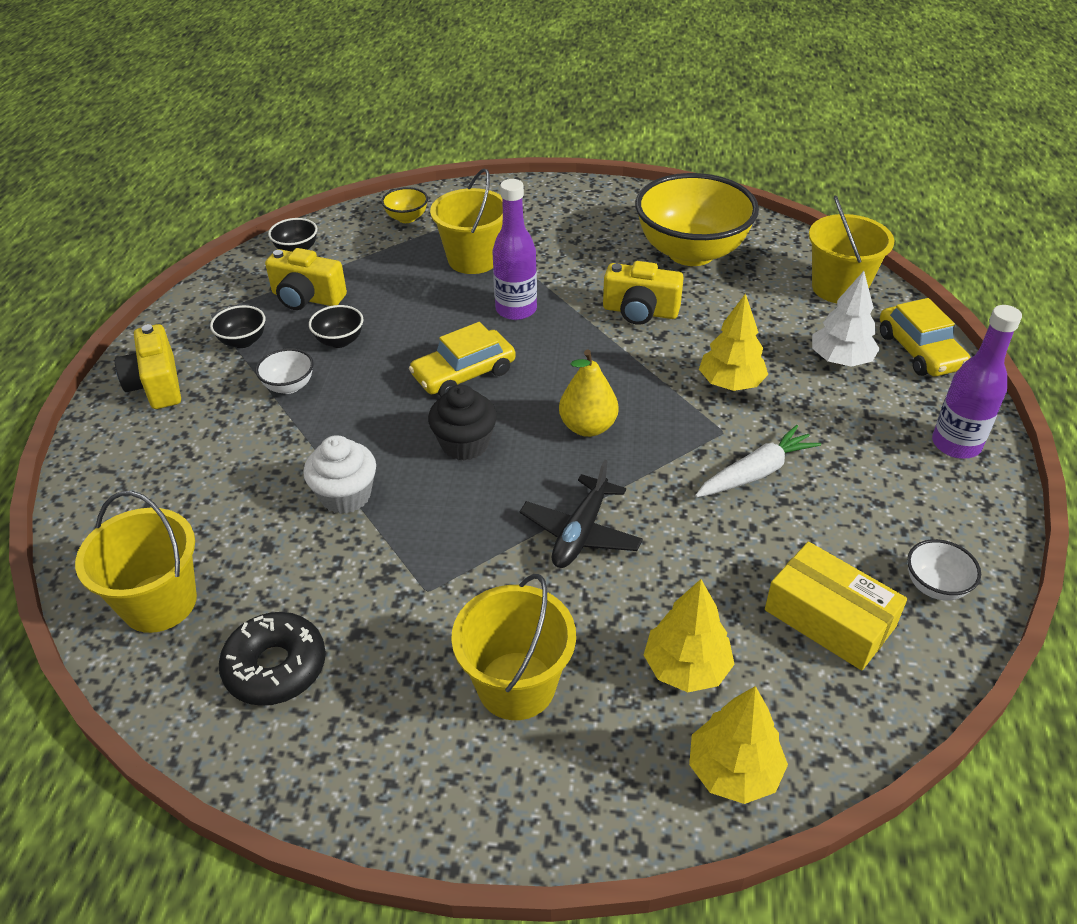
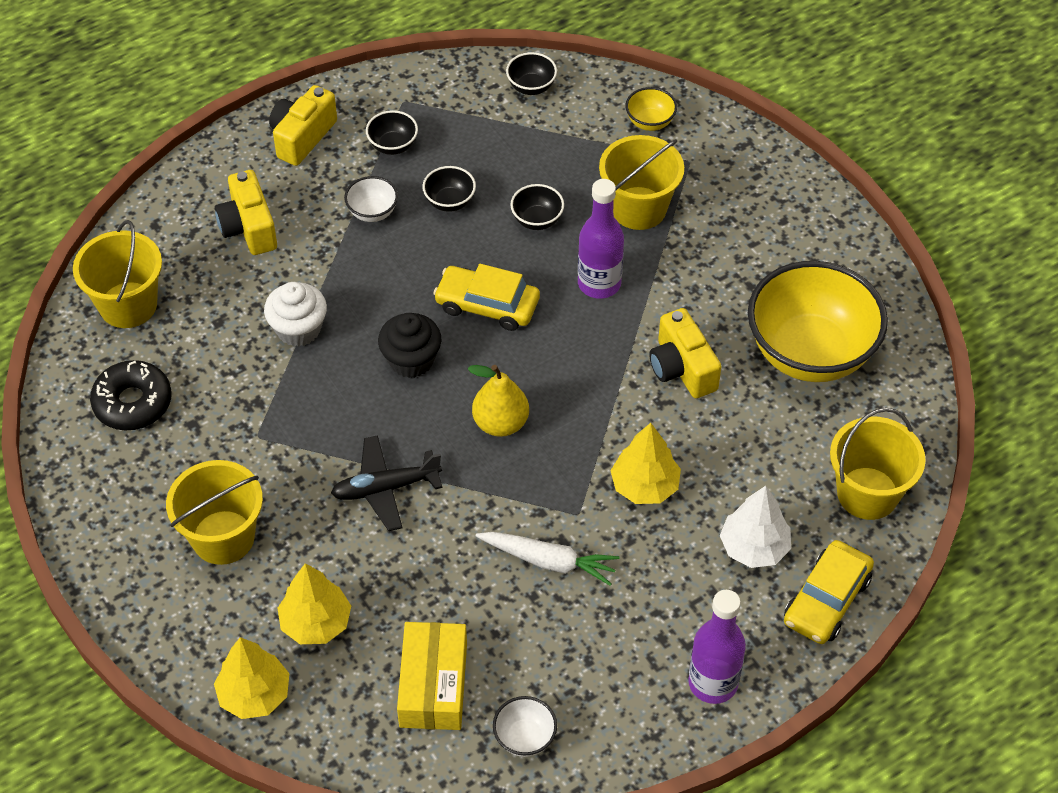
camera: 50 degrees right, 10 degrees up
(307, 298) = (479, 142): yellow camera -> yellow camera (249, 227)
(418, 308) = (537, 220): none -> black bowl

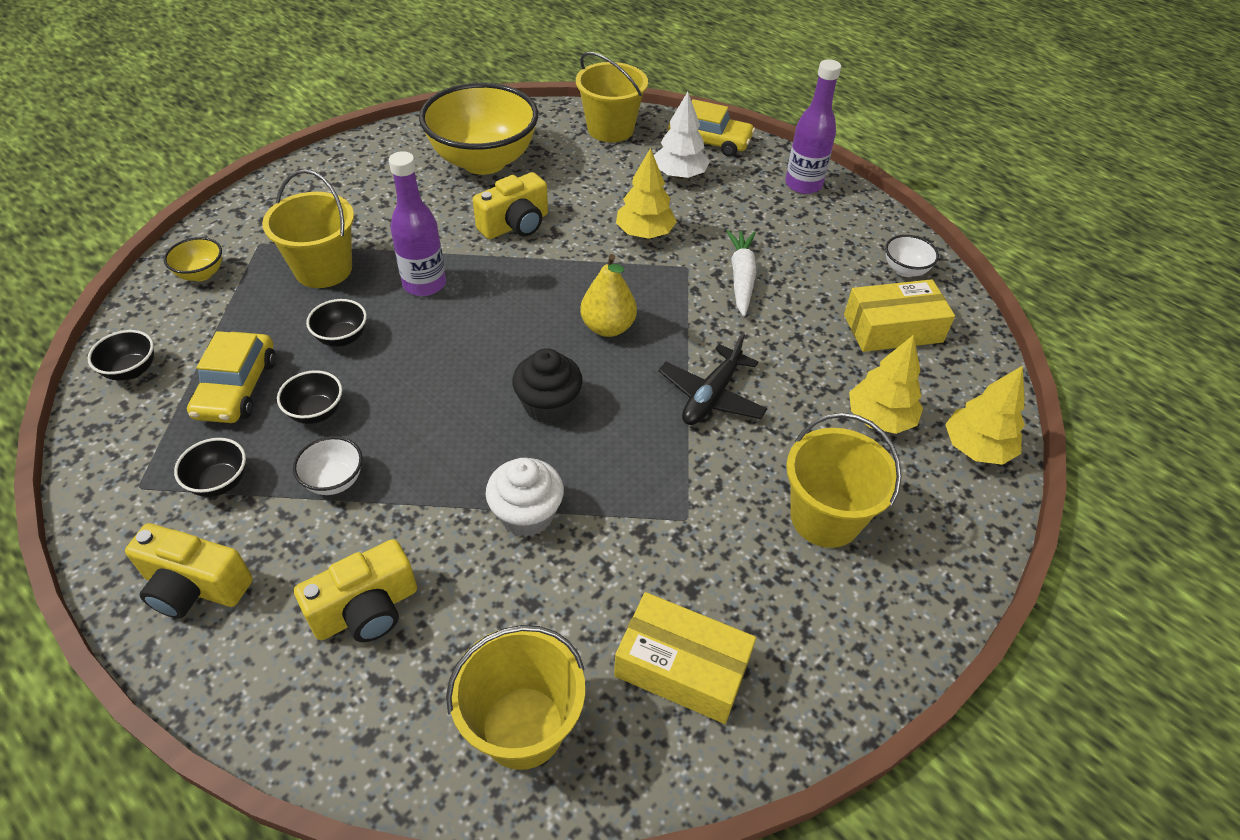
camera: 105 degrees left, 5 degrees down
(133, 403) = (682, 667): black donut -> yellow box
(385, 488) = (711, 396): black plane -> black plane turned 60 degrees clockwise
(487, 305) = (464, 358): yellow car -> yellow car (237, 388)

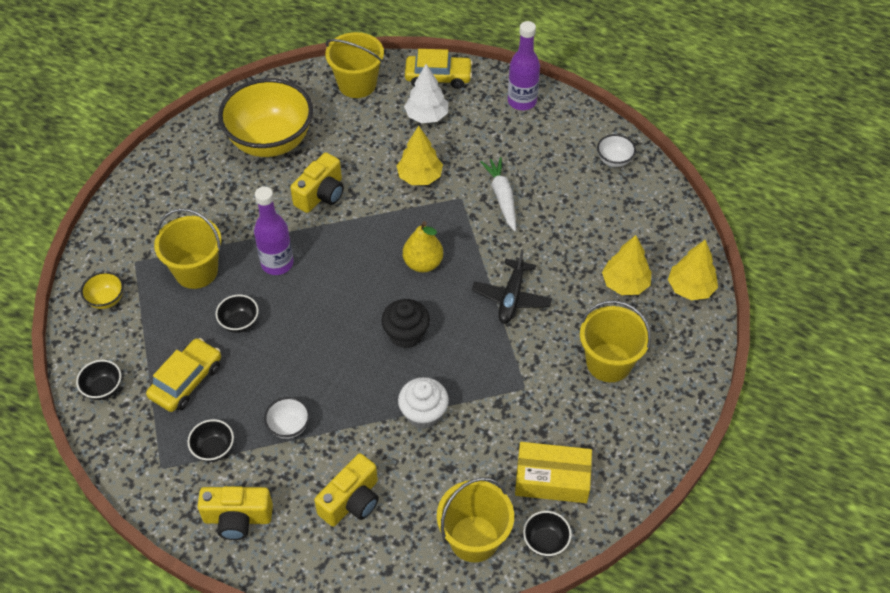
camera: 15 degrees left, 5 degrees up
(237, 388) = (186, 381): yellow car -> yellow car turned 135 degrees counterclockwise
(316, 412) = (251, 383): black bowl -> black bowl (545, 542)
(892, 328) = (617, 211): yellow box -> none

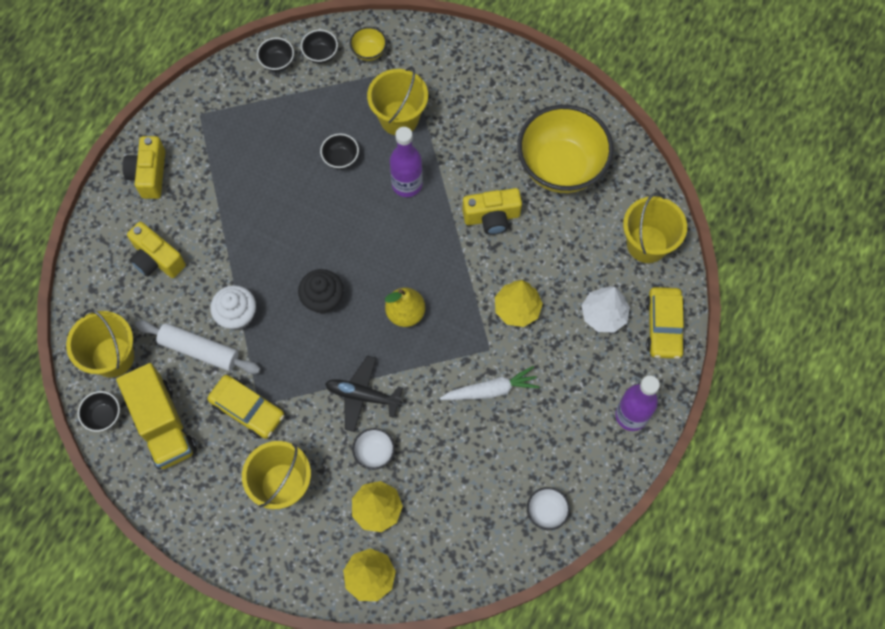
camera: 90 degrees right, 15 degrees up
(186, 381) = (282, 123): yellow car -> yellow car (247, 409)
(214, 449) = (214, 151): black bowl -> black bowl (320, 54)
(289, 426) = (231, 206): white bowl -> white bowl (374, 453)
(321, 194) = (492, 217): yellow camera -> yellow camera turned 45 degrees counterclockwise
(464, 448) = (199, 350): none -> white rolling pin
(552, 479) = (163, 424): yellow box -> yellow truck

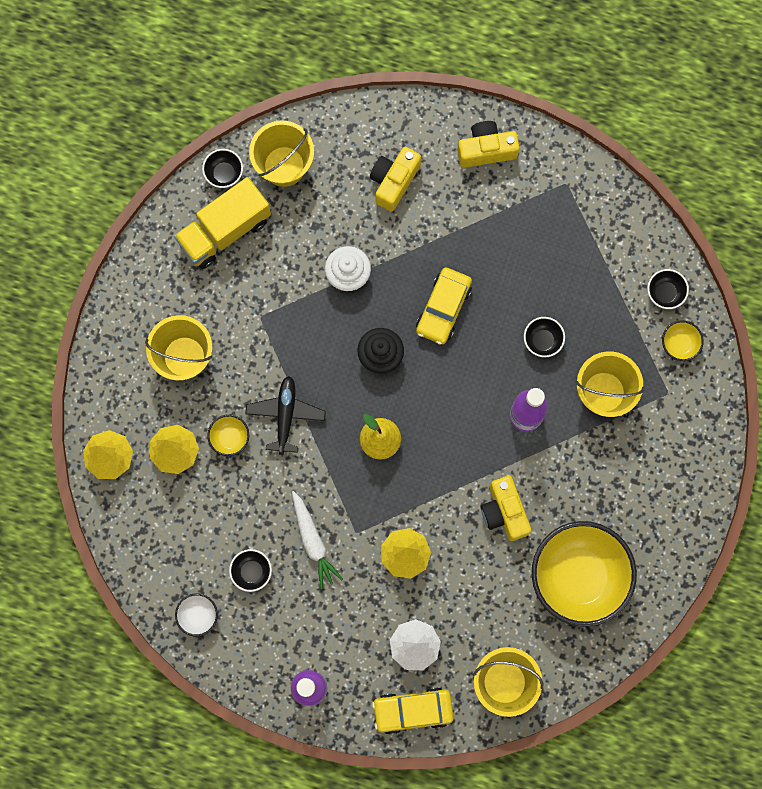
camera: 80 degrees right, 10 degrees up
(199, 350) = (305, 247): white rolling pin -> none
(247, 409) = (253, 307): yellow car -> yellow car (443, 308)
(277, 62) = (645, 249): black bowl -> black bowl (251, 571)
(374, 453) = (230, 438): white bowl -> yellow bowl

